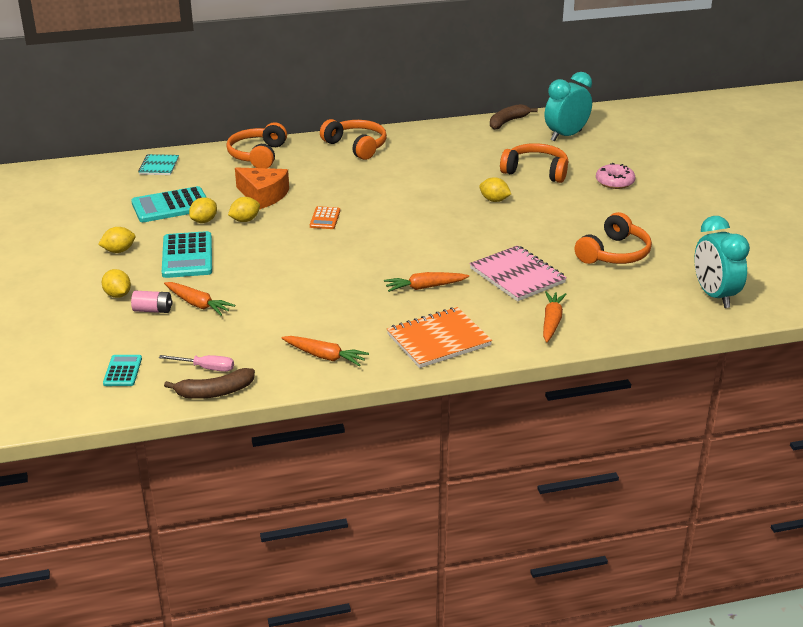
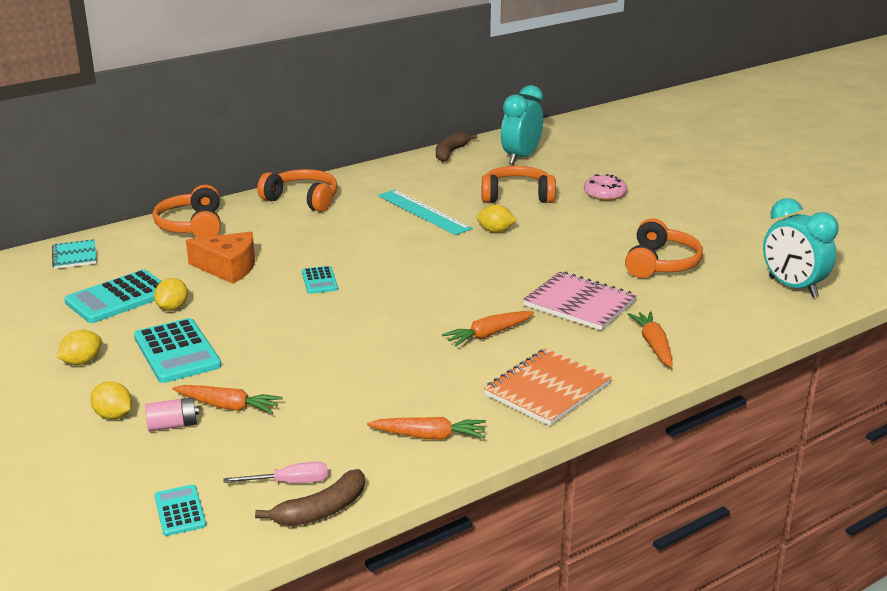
camera: 20 degrees left, 5 degrees down
(245, 220) = (224, 298): yellow lemon -> none
(325, 218) = (319, 281): orange calculator -> turquoise calculator
(446, 173) = (423, 212): none -> turquoise ruler

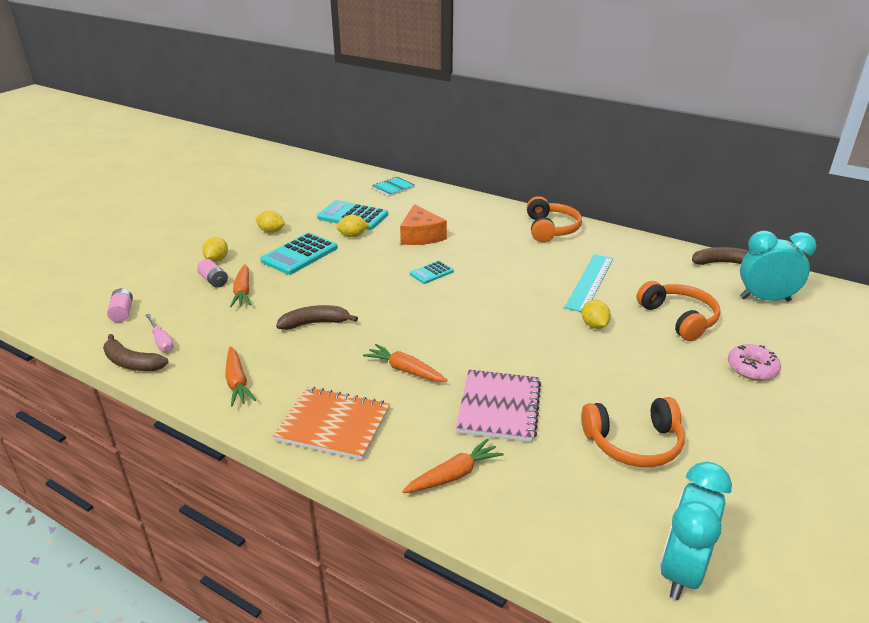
camera: 65 degrees right, 5 degrees up
(180, 511) = (122, 313): turquoise calculator -> pink battery
(192, 226) = (468, 206): orange headphones -> none
(353, 369) = (315, 323): none -> brown banana

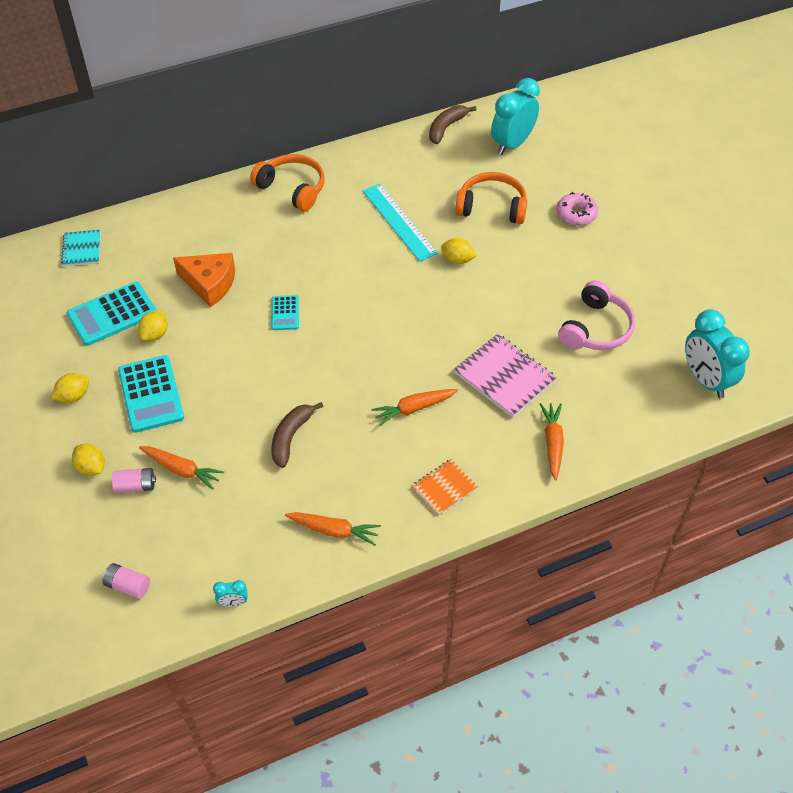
camera: 55 degrees left, 20 degrees up
(132, 363) = (233, 602): brown banana -> turquoise clock
(161, 341) = (215, 567): pink screwdriver -> none
(333, 425) = (444, 488): orange notebook -> orange notebook, size x0.60
(633, 443) = (595, 328): orange headphones -> pink headphones

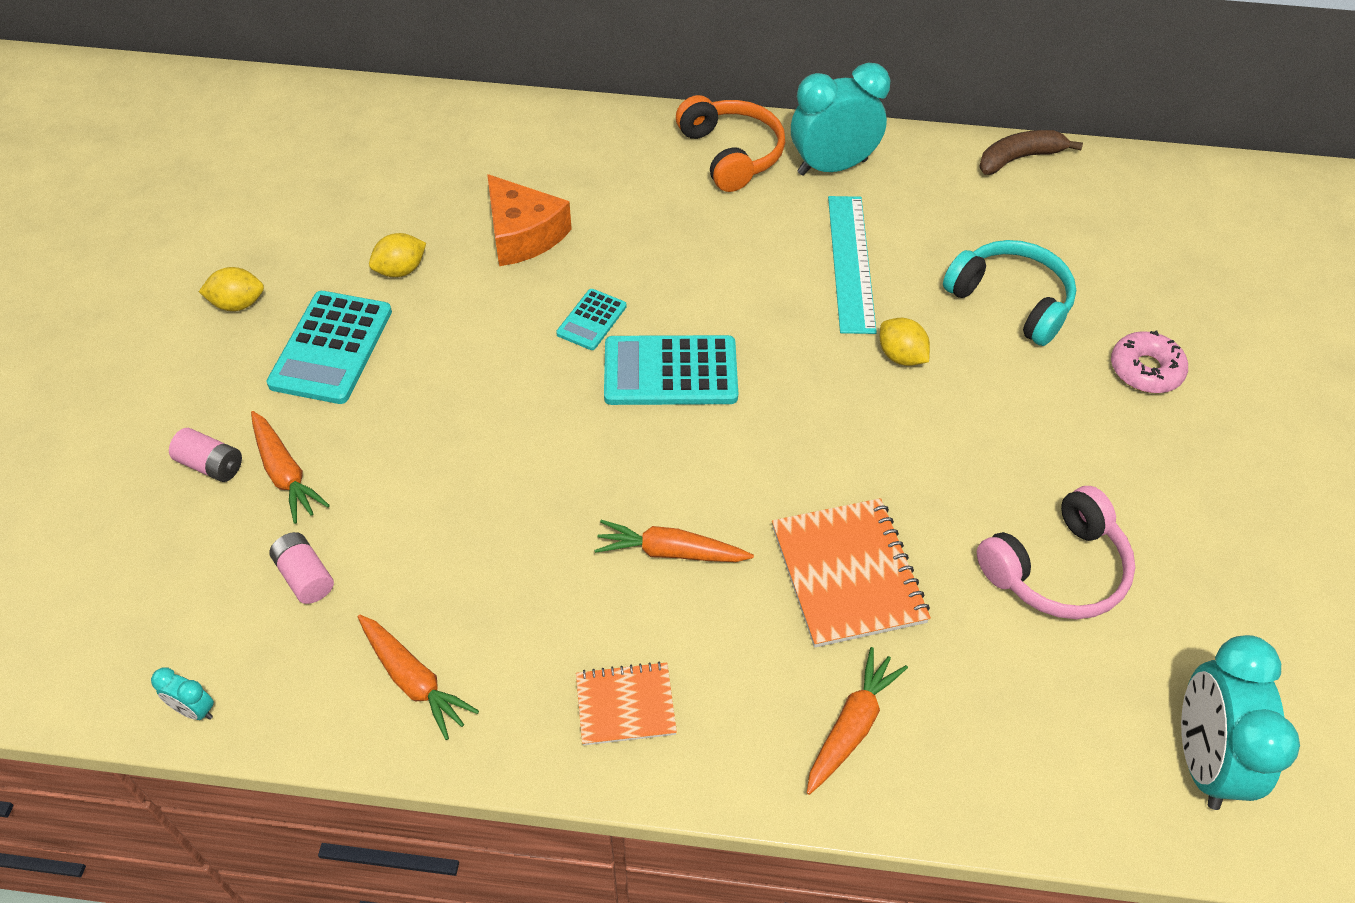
camera: 30 degrees right, 0 degrees up
(82, 249) = (401, 121): turquoise notebook -> none
(91, 467) = (180, 410): yellow lemon -> none
(112, 314) = (370, 219): turquoise calculator -> turquoise calculator (670, 372)
(128, 586) = (87, 602): pink battery -> pink battery (305, 576)
(291, 437) = (463, 503): brown banana -> none
(492, 207) = (1011, 301): orange headphones -> turquoise headphones
(504, 377) = (847, 574): pink notebook -> orange notebook
(512, 144) = (1108, 222): turquoise clock -> turquoise clock (832, 167)

